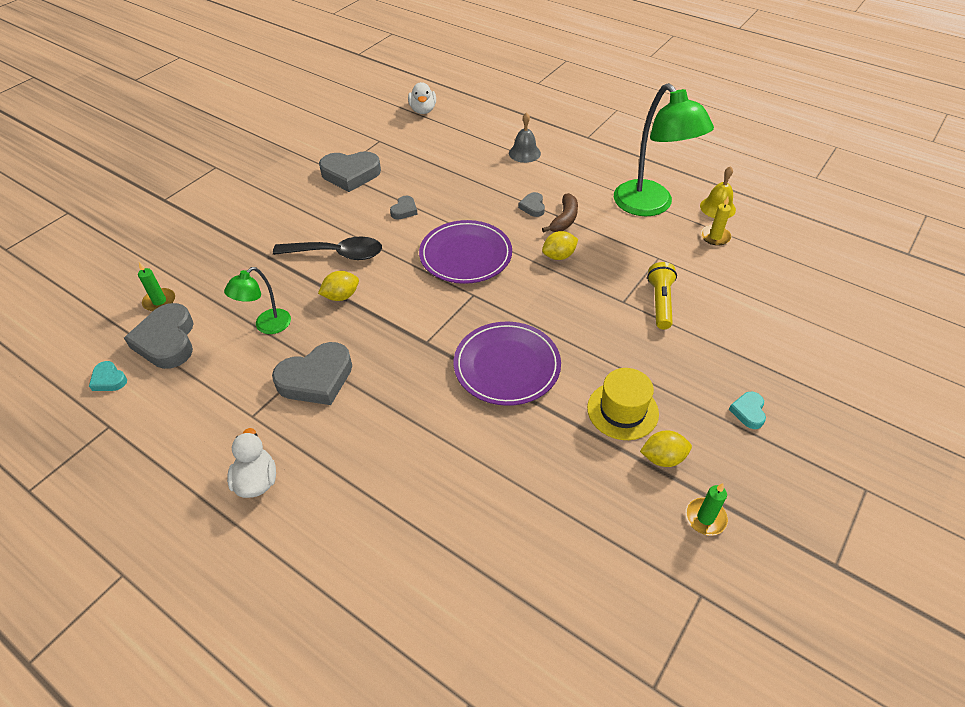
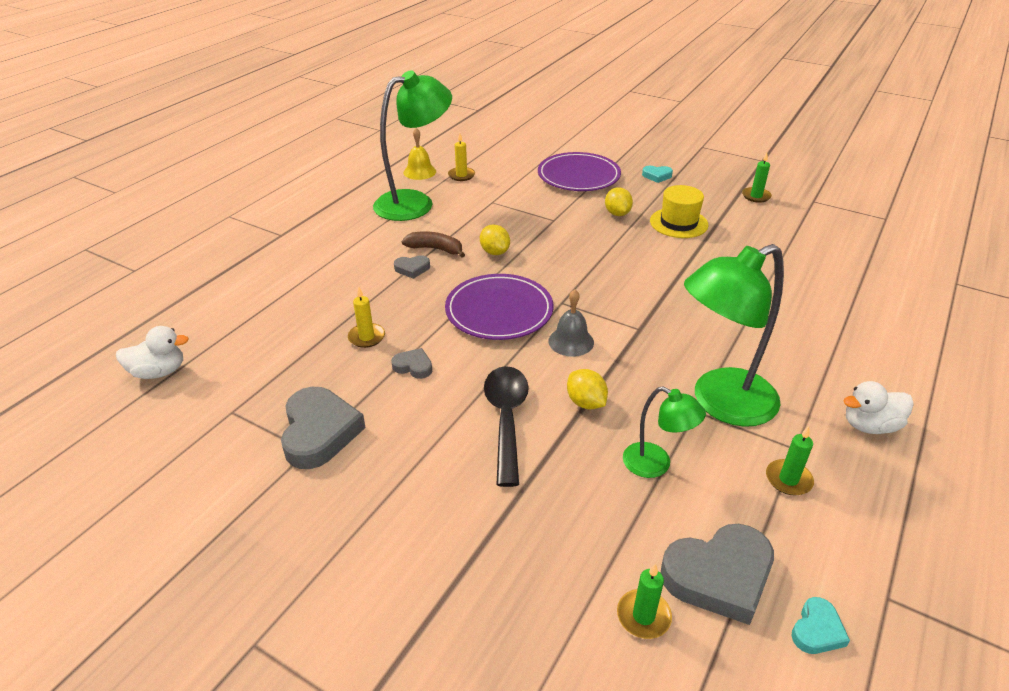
camera: 95 degrees left, 10 degrees down
(224, 401) = (788, 479): none -> green candle
(316, 379) = (720, 403): grey heart -> green lamp
(442, 187) = (366, 337): none -> yellow candle
(507, 366) = (653, 278): purple plate -> purple plate (578, 176)
(524, 153) = (303, 277): grey bell -> grey bell (571, 341)
(660, 302) = (551, 203): yellow flashlight -> none
(663, 458) = (715, 208): yellow lemon -> yellow lemon (617, 214)

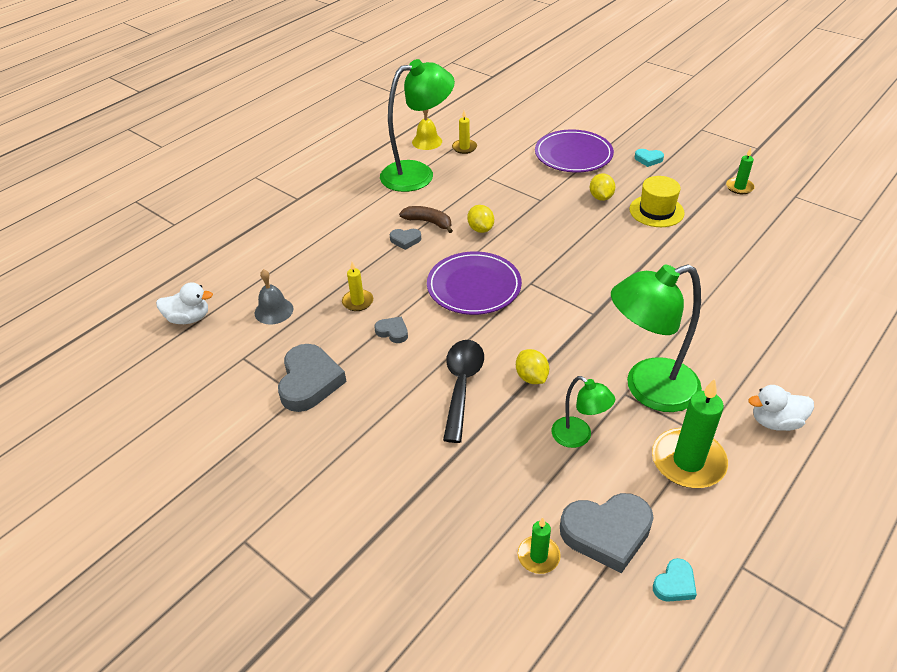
camera: 10 degrees right, 5 degrees up
(571, 341) = (530, 320): grey bell -> grey bell (274, 311)
(788, 479) = (688, 461): green candle -> green candle, size x1.90

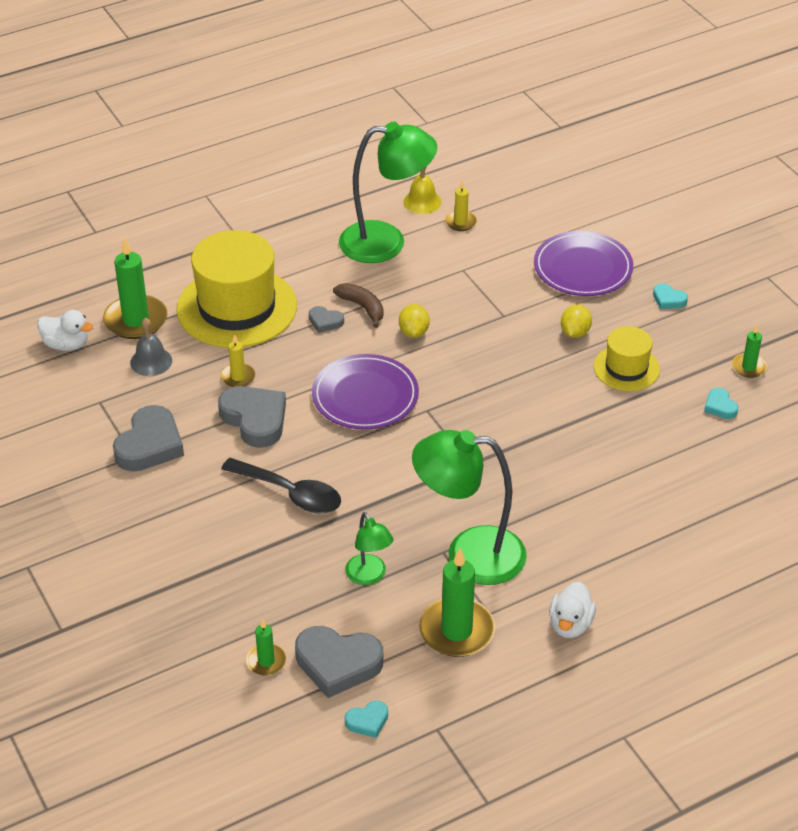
camera: 20 degrees right, 0 degrees up
(243, 282) = (136, 320): none -> green candle
(326, 249) = (237, 307): none -> yellow hat
(392, 332) = (255, 419): grey heart -> grey heart, size x2.04
(462, 385) = (290, 493): black spoon -> black spoon turned 90 degrees clockwise
(531, 377) = (362, 507): yellow lemon -> none
(743, 218) = (720, 406): none -> turquoise heart
(775, 422) = (570, 625): white duck -> white duck turned 90 degrees counterclockwise

